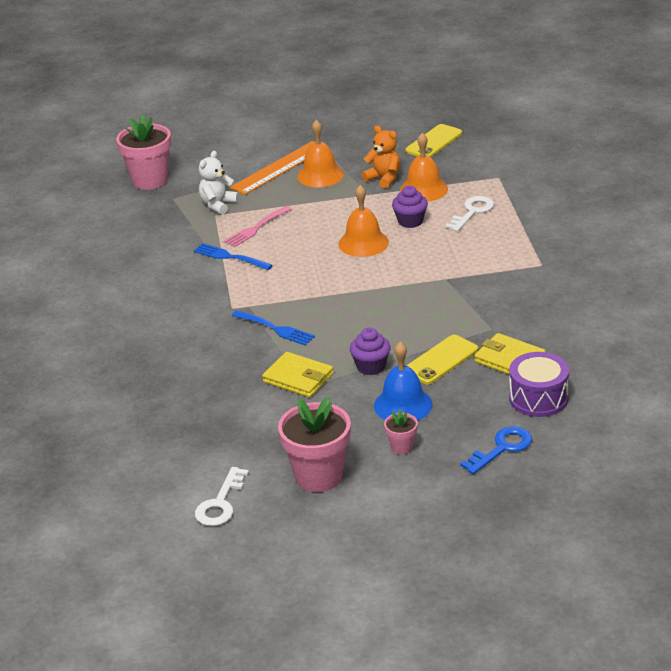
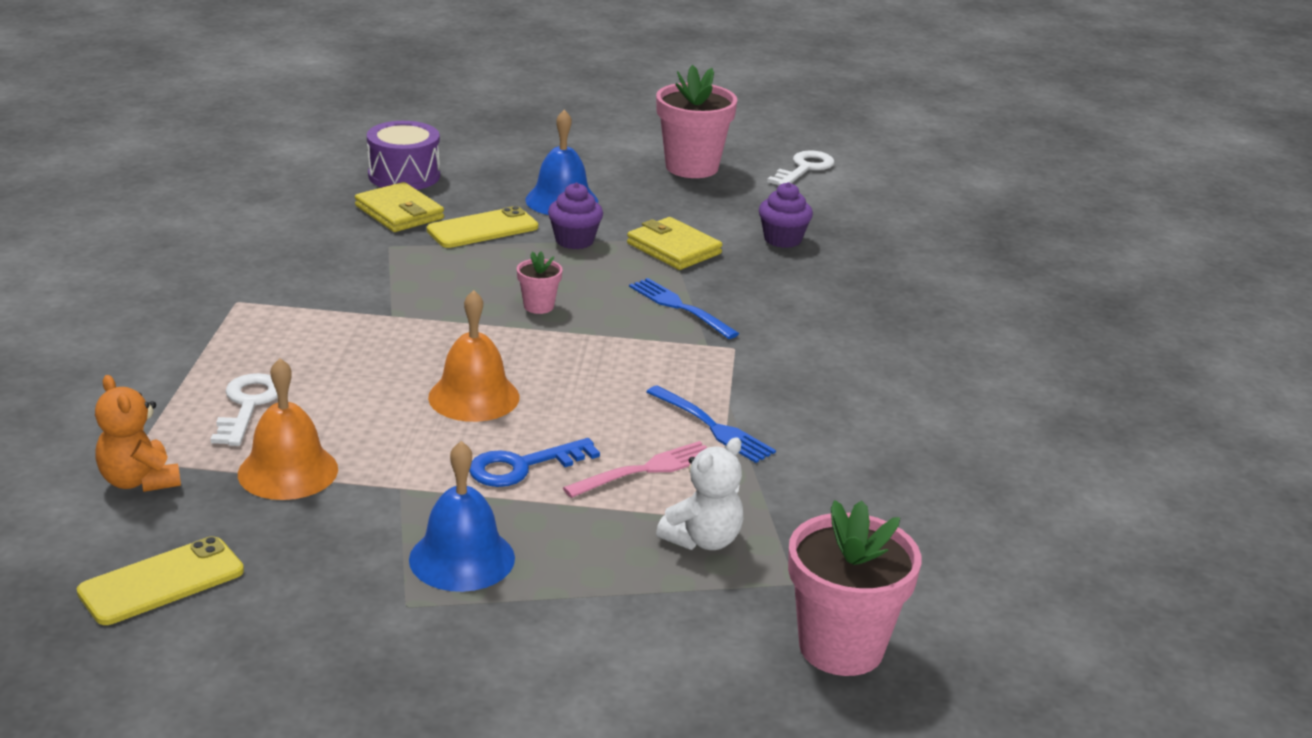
camera: 170 degrees left, 5 degrees down
(279, 168) = (537, 603): orange ruler -> none
(320, 175) = (462, 558): orange bell -> blue bell
(384, 179) = (342, 515): orange teddy bear -> orange teddy bear (139, 481)
(402, 447) = (589, 170): pink flower pot -> pink flower pot (538, 306)
(410, 221) = (366, 415): purple cupcake -> purple cupcake (782, 239)
(472, 212) = (248, 405): white key -> white key turned 135 degrees clockwise
(502, 448) = (484, 149): blue key -> blue key (522, 466)

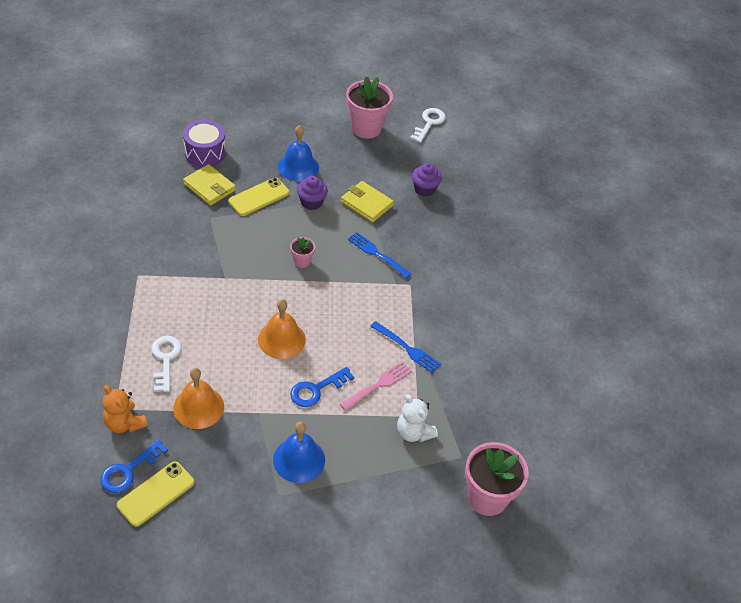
camera: 10 degrees left, 20 degrees up
(120, 545) = (128, 471): none -> blue key
(703, 540) = (413, 432): white teddy bear -> white teddy bear turned 105 degrees clockwise

